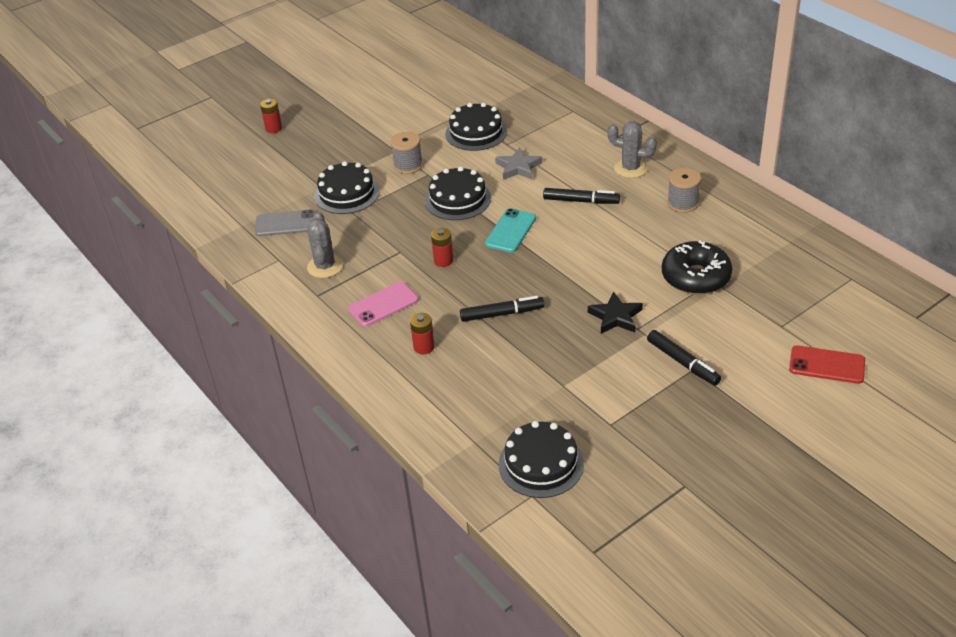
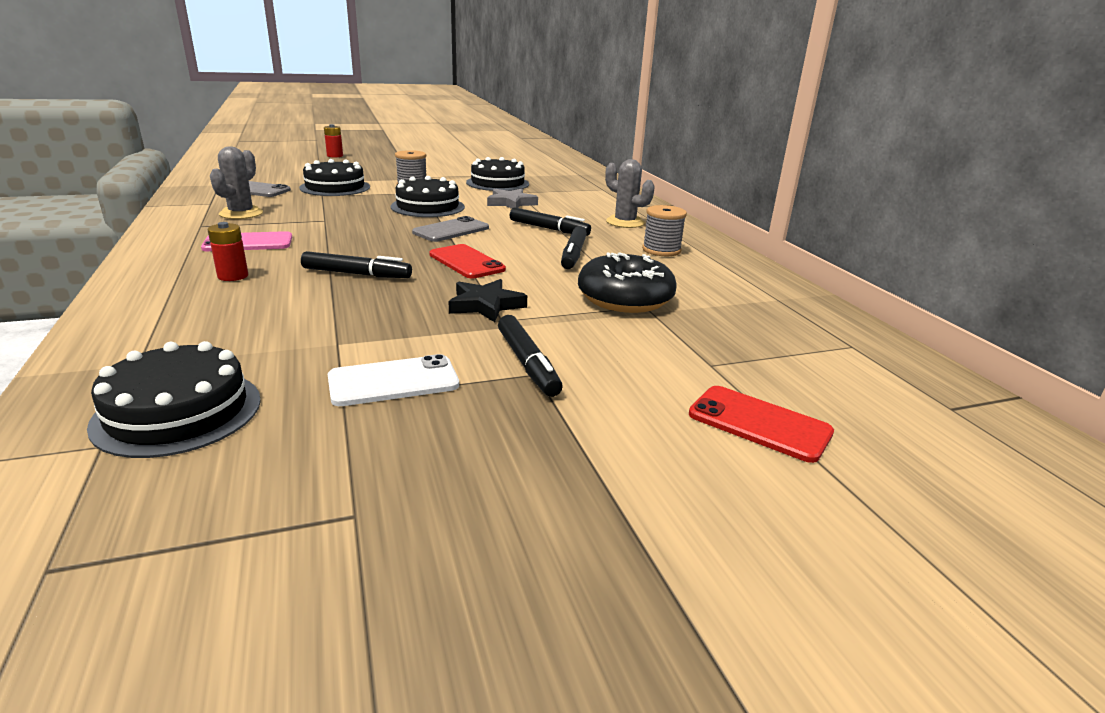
camera: 15 degrees right, 15 degrees down
(443, 261) = (355, 232): red battery -> none
(510, 231) = (451, 230): turquoise phone -> grey phone
(560, 271) = (466, 262): none -> red phone
(624, 403) = (393, 381): none -> white phone
(626, 233) = (573, 255): none -> black marker

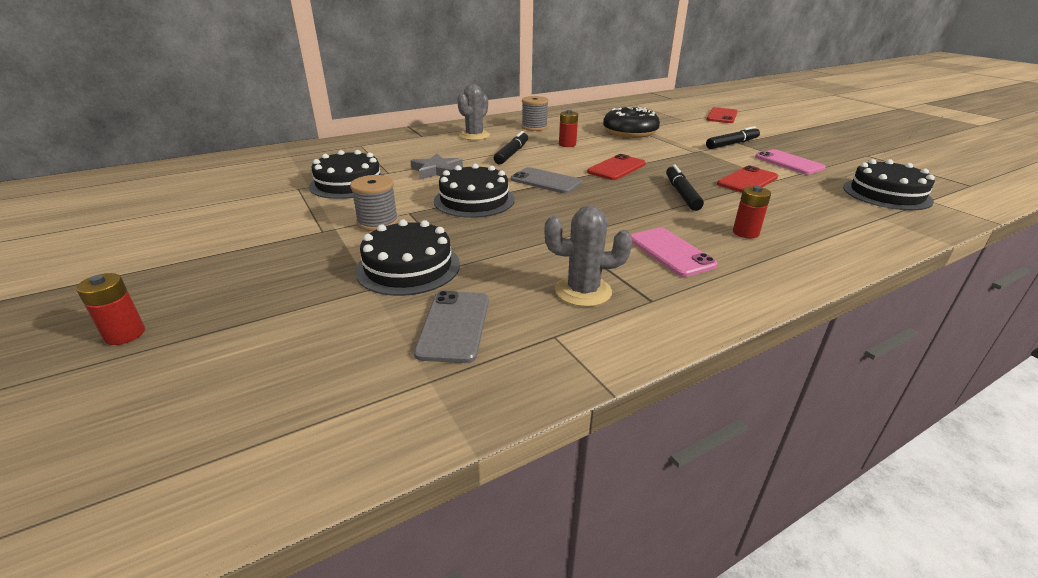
camera: 100 degrees left, 5 degrees up
(354, 320) = (747, 181): none -> red phone
(393, 381) = (789, 162): white phone -> pink phone
(485, 305) = (681, 156): black star -> none
(573, 255) = (567, 144): black marker -> red battery

